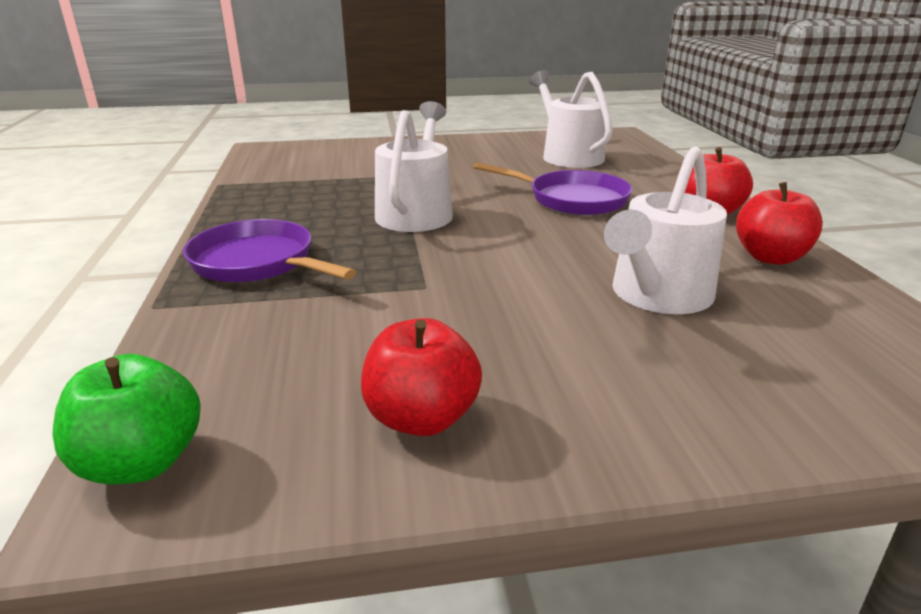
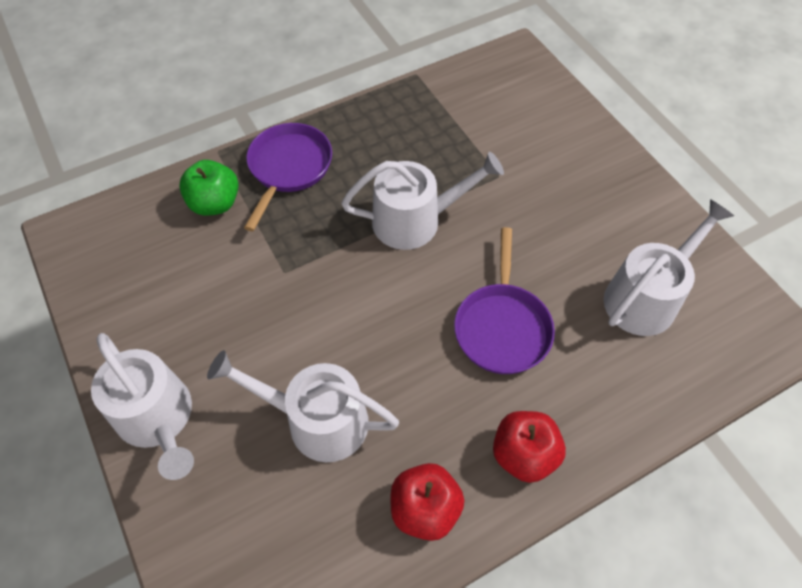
camera: 70 degrees right, 30 degrees up
(142, 462) = (89, 227): green apple -> green apple (215, 203)
(421, 418) = (140, 319): red apple -> none
(629, 419) = (158, 418): none -> white watering can

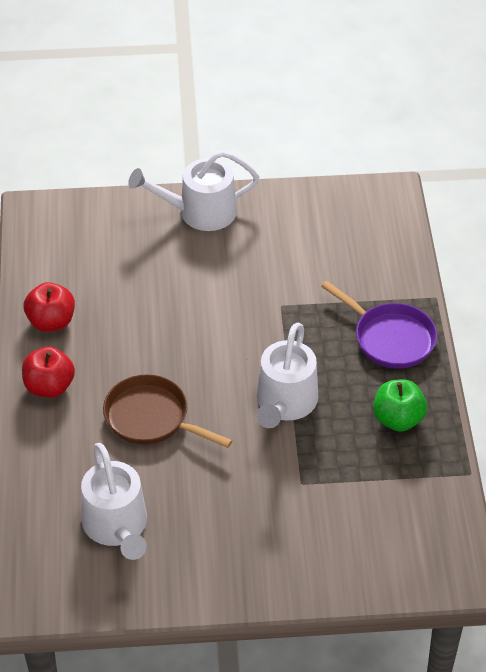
camera: 115 degrees right, 10 degrees down
(215, 203) = (375, 282): green apple -> green apple (398, 419)
(317, 420) = (146, 288): white watering can -> none
(502, 326) = (152, 418): purple pan -> brown pan

